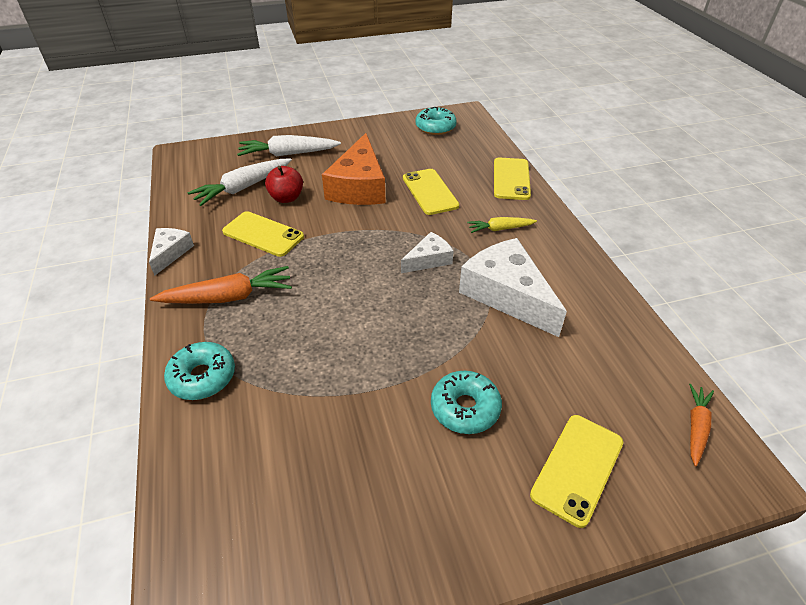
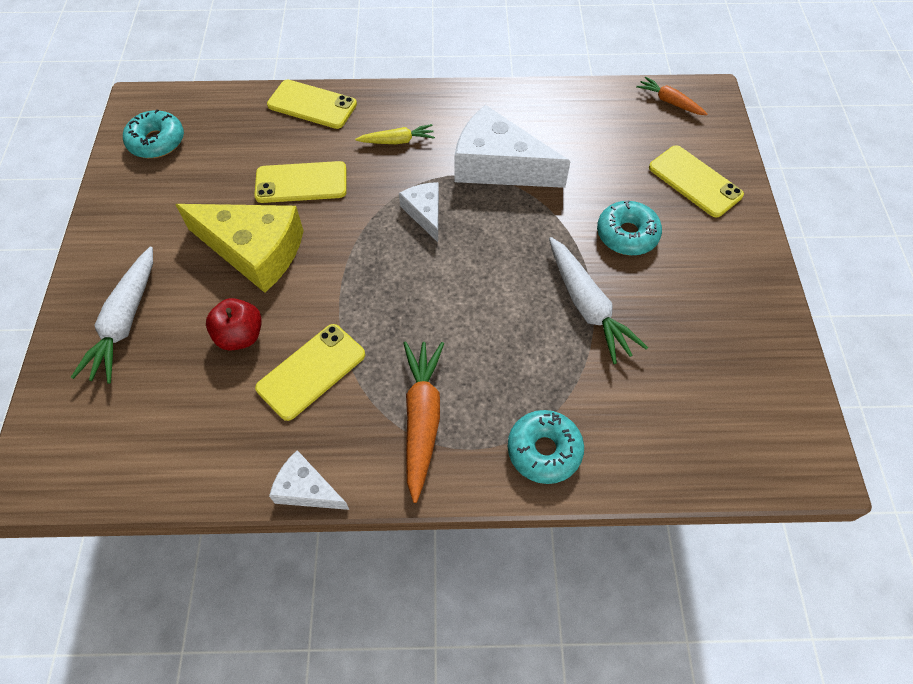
camera: 75 degrees left, 15 degrees up
(243, 188) = (188, 388): white carrot -> white carrot (587, 306)
(359, 186) = (254, 251): orange cheese -> yellow cheese
(500, 229) = (397, 141): yellow carrot -> yellow carrot turned 105 degrees counterclockwise
(507, 294) = (498, 165): white cheese -> white cheese turned 45 degrees clockwise

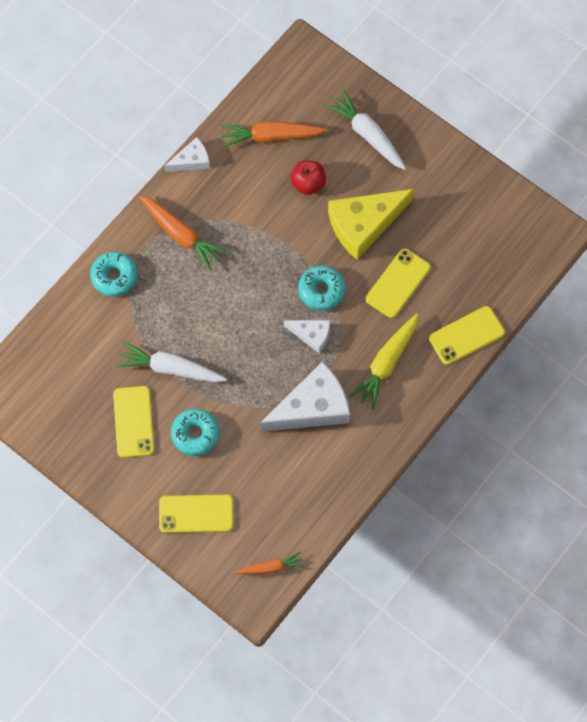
camera: 130 degrees right, 10 degrees up
(157, 142) = (508, 223): turquoise donut -> turquoise donut (321, 290)
(200, 422) = (270, 136): none -> orange carrot
(311, 371) = (255, 203): yellow phone -> yellow phone (133, 422)
(397, 141) = (386, 363): yellow carrot -> yellow carrot, size x1.71

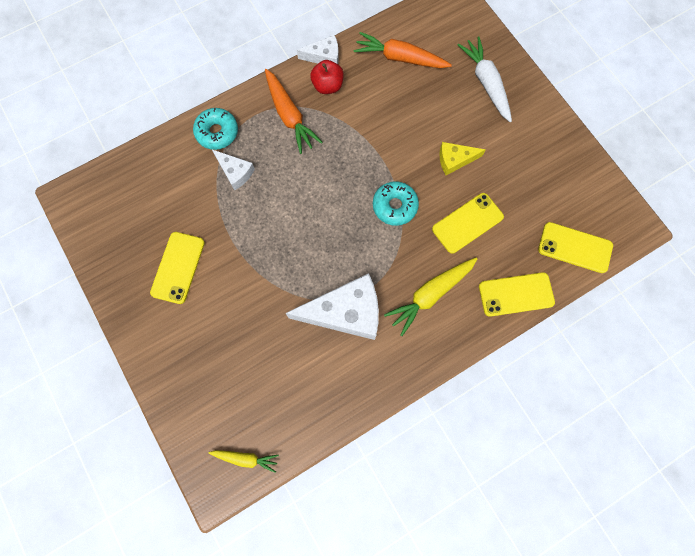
camera: 20 degrees right, 5 degrees up
(170, 368) = (231, 230): white carrot -> none
(195, 434) = (228, 299): turquoise donut -> none
(196, 514) = (197, 377): yellow phone -> yellow phone (575, 247)
(271, 567) = (246, 458): orange carrot -> yellow carrot
(308, 183) = (418, 108): red apple -> red apple (327, 86)
(311, 335) = (370, 243): white cheese -> white cheese (235, 172)
(364, 225) = (455, 160): yellow cheese -> yellow cheese, size x0.53

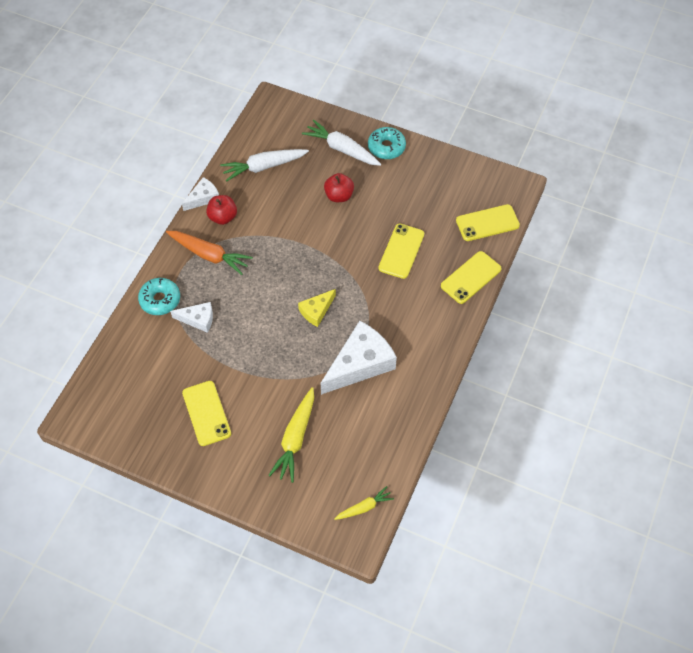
camera: 35 degrees left, 15 degrees down
(394, 206) = (340, 271): turquoise donut -> turquoise donut (386, 147)
(400, 58) = (264, 167): orange carrot -> white carrot
(430, 295) = (412, 314): yellow carrot -> yellow carrot (295, 438)
(449, 129) = (339, 196): none -> red apple
(455, 160) = (359, 214): yellow cheese -> yellow cheese (316, 311)

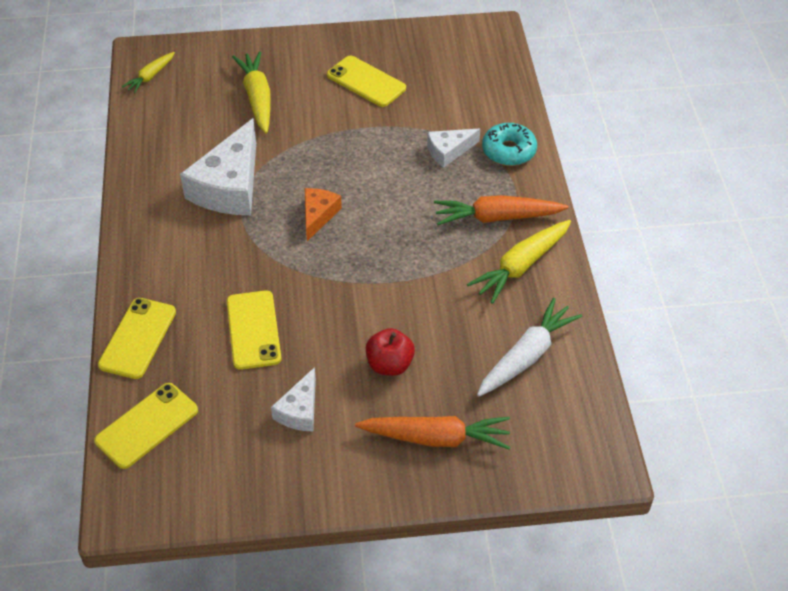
camera: 150 degrees right, 10 degrees down
(203, 198) = (568, 278): white cheese -> white cheese (300, 410)
(223, 217) = (521, 266): red apple -> yellow carrot
(316, 311) = (318, 215): yellow cheese -> orange cheese
(342, 149) = (436, 438): white carrot -> orange carrot
(386, 147) = (370, 475): turquoise donut -> none

